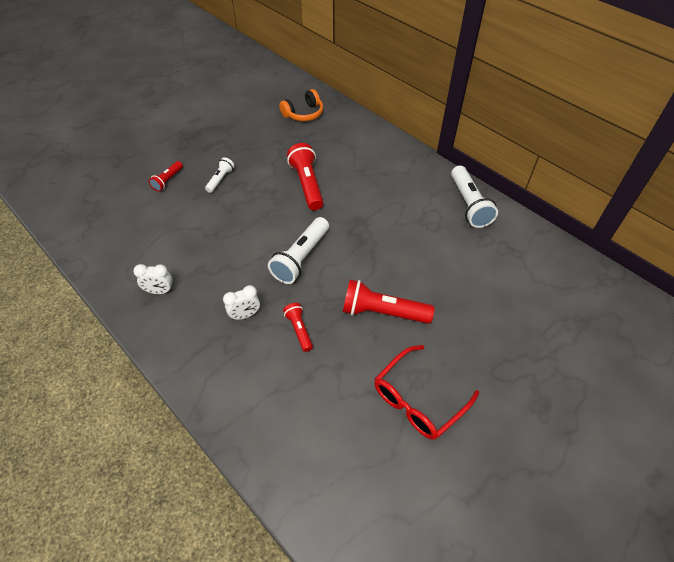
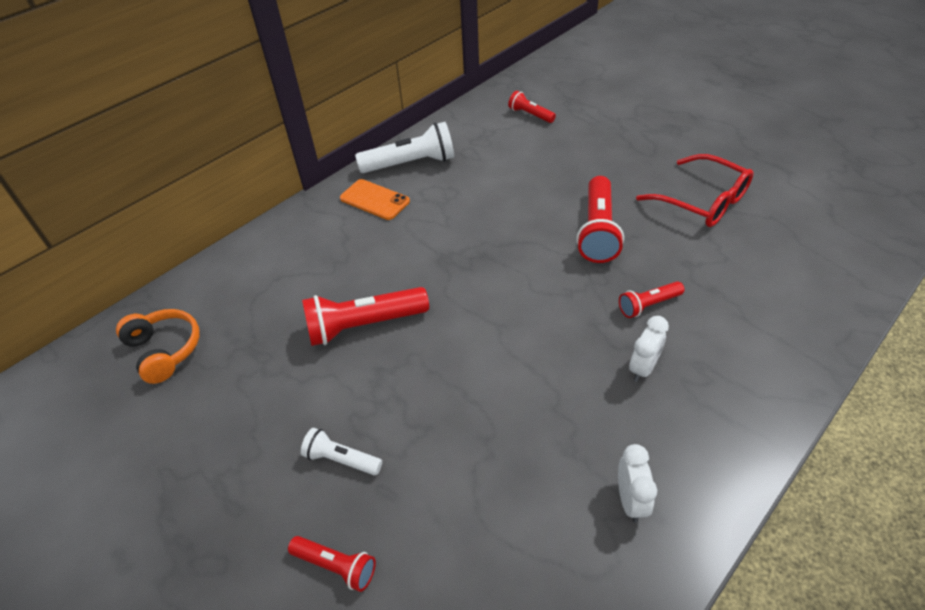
camera: 90 degrees left, 5 degrees down
(245, 315) = (643, 368): white clock -> white clock turned 60 degrees clockwise
(301, 258) = (523, 316): white flashlight -> none
(424, 186) = (374, 200): none -> orange phone
(550, 286) = (530, 115): none -> red flashlight

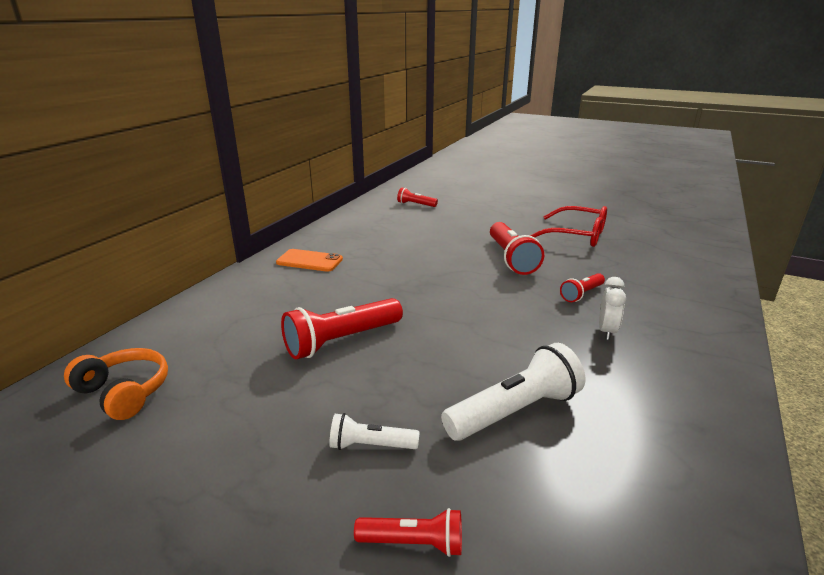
camera: 20 degrees left, 20 degrees down
(411, 164) = (331, 238): white flashlight -> white flashlight (515, 411)
(630, 500) = (665, 420): white clock -> none

